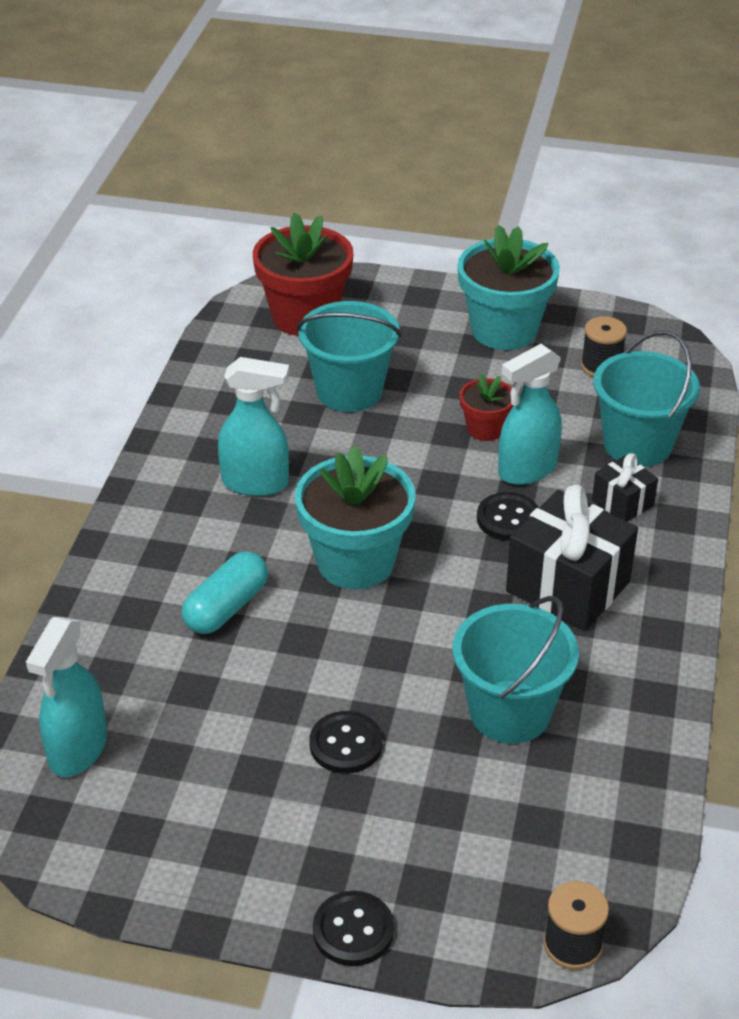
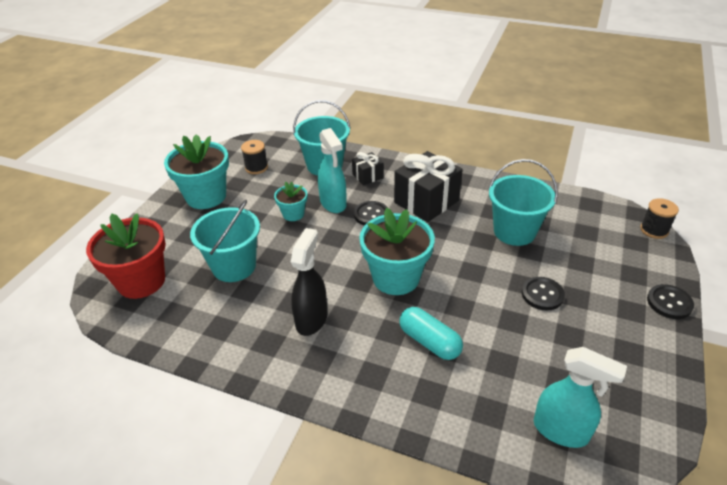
camera: 80 degrees left, 0 degrees up
(256, 483) = (311, 319): turquoise spray bottle -> black spray bottle
(485, 429) = (293, 214): red flower pot -> turquoise flower pot

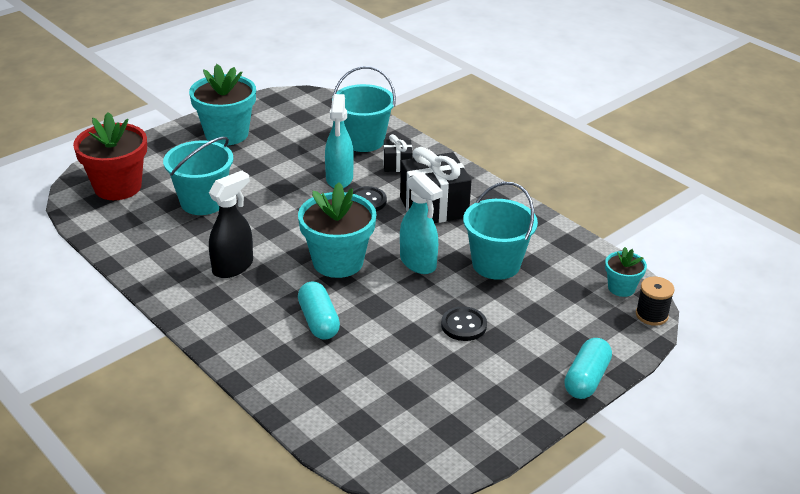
camera: 25 degrees right, 5 degrees down
(256, 168) = (295, 122): black spool -> none
(293, 214) = (293, 176): turquoise flower pot -> turquoise flower pot (621, 288)
(561, 430) = (366, 426): turquoise spray bottle -> turquoise spray bottle (418, 263)
(669, 303) = (586, 379): black button -> turquoise capsule

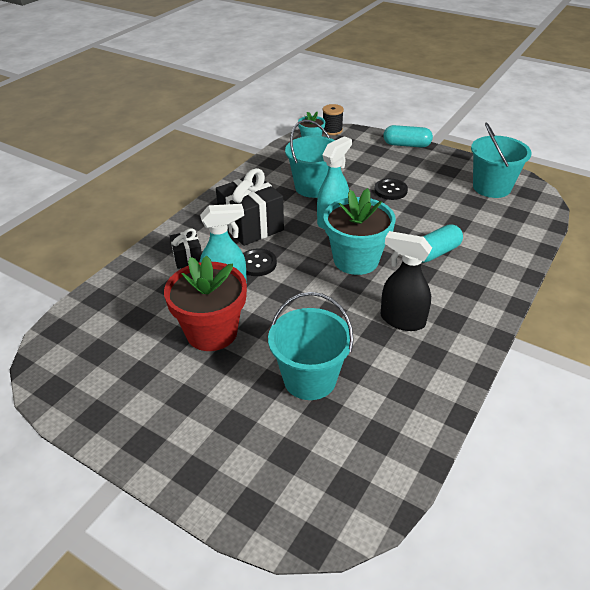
camera: 105 degrees left, 5 degrees up
(118, 187) = (315, 477): red flower pot -> red flower pot (212, 332)
(226, 134) = (154, 408): turquoise flower pot -> none
(363, 141) = (146, 289): turquoise bucket -> turquoise bucket (491, 187)

